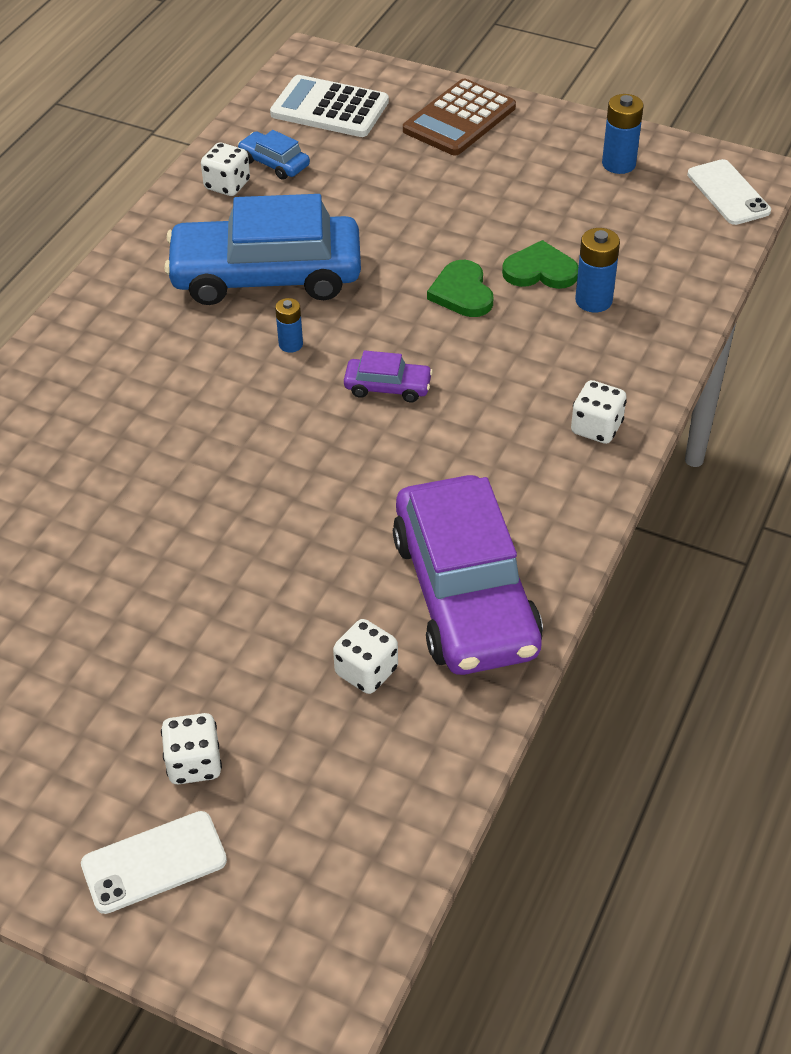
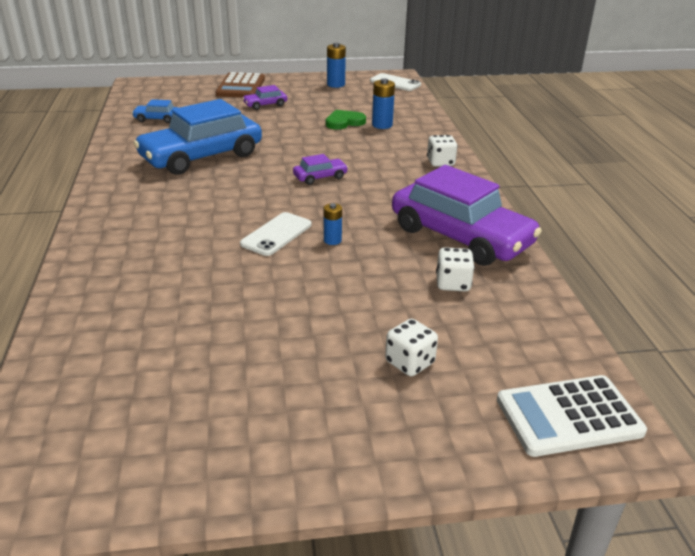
camera: 35 degrees left, 15 degrees down
(154, 862) = (446, 422): white phone -> white phone (276, 234)
(227, 185) = (138, 131): white dice -> none
(290, 344) = (247, 176): blue battery -> blue battery (332, 240)
(329, 108) = (166, 96): white calculator -> white calculator (568, 416)
(457, 181) = (265, 105): none -> purple car
(462, 292) = (315, 137): green heart -> none

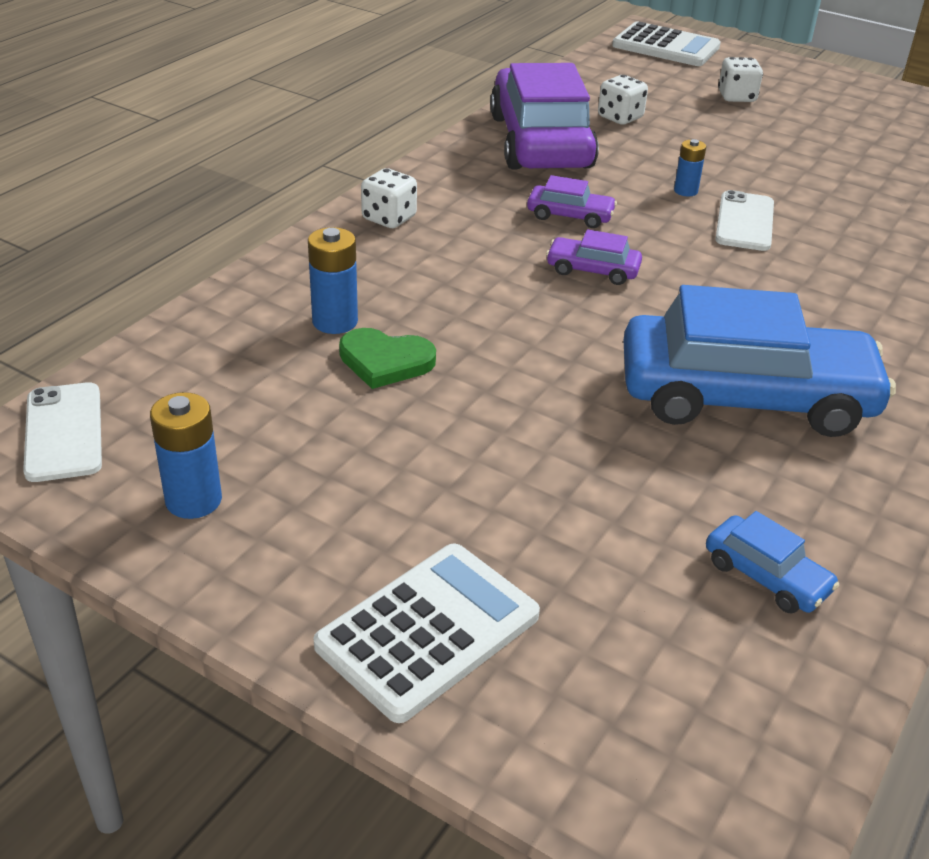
camera: 140 degrees left, 5 degrees up
(241, 87) = (428, 631): brown calculator -> white calculator
(265, 105) = (463, 502): purple car -> purple car (570, 215)
(276, 234) = (745, 222): white phone -> white phone turned 60 degrees counterclockwise

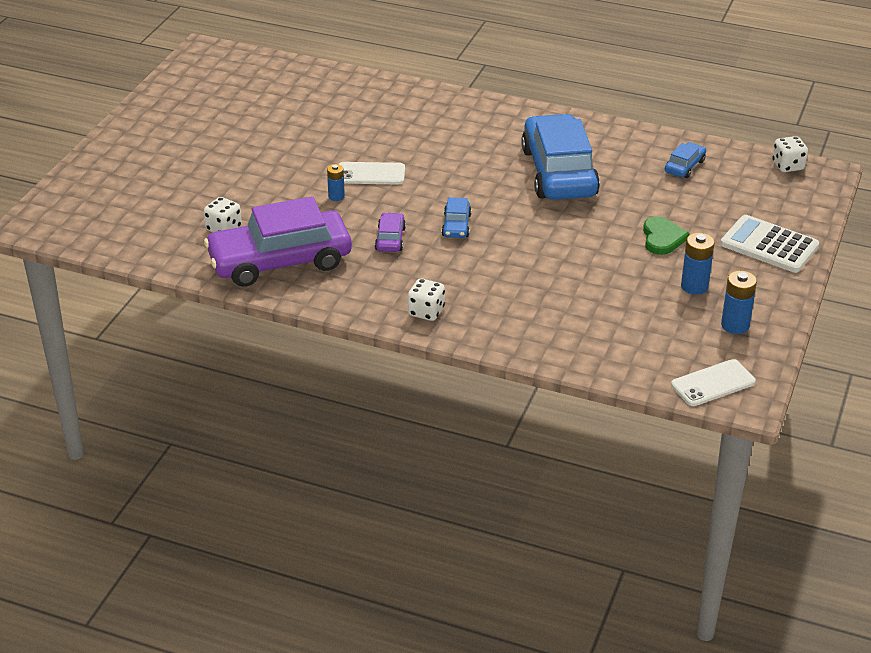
camera: 100 degrees left, 0 degrees up
(335, 321) = (560, 311): blue battery -> blue battery (694, 286)
(385, 361) = (589, 286): green heart -> green heart (662, 238)
(592, 270) = (456, 225): purple car -> blue car
(666, 46) = (66, 215): white calculator -> none
(736, 97) = (168, 179): white dice -> white dice (788, 166)

